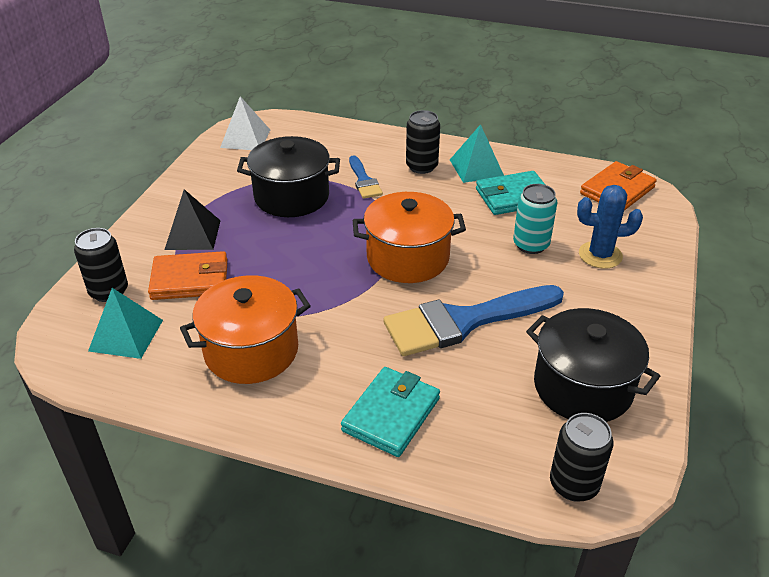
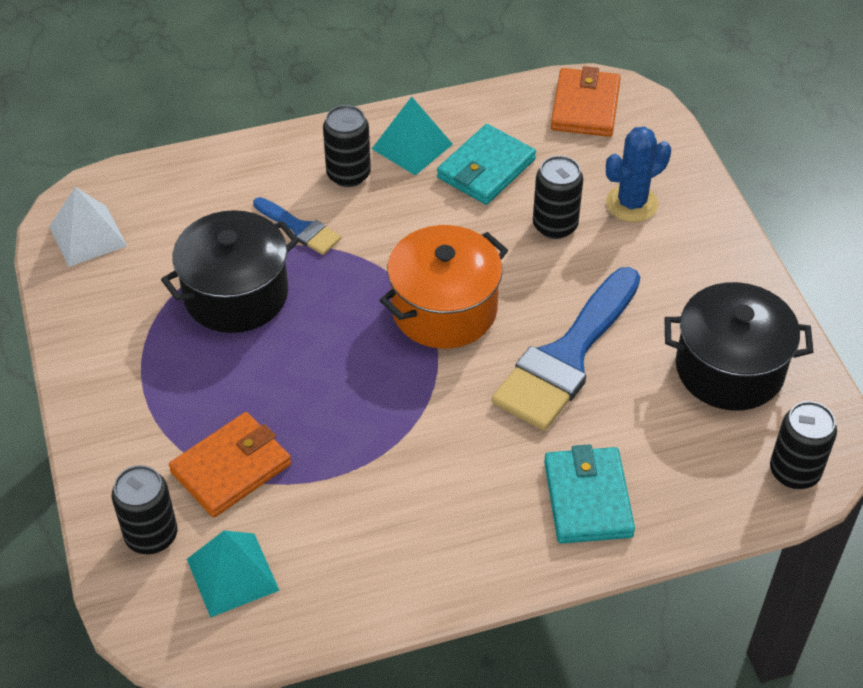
camera: 35 degrees left, 10 degrees up
(193, 234) = (170, 408): black pyramid -> none
(251, 351) = (387, 512): orange pot -> none
(531, 245) = (555, 225): turquoise can -> black can

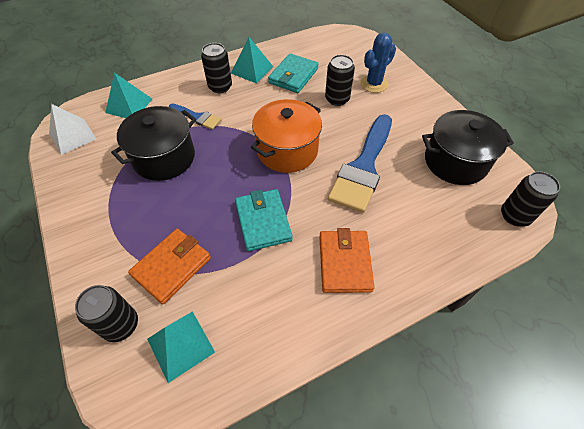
camera: 10 degrees left, 5 degrees up
(184, 191) = (129, 105): none -> turquoise pyramid
(585, 107) = (336, 42): orange wallet -> orange wallet (345, 263)
(588, 499) = (401, 252): turquoise wallet -> turquoise wallet (263, 221)

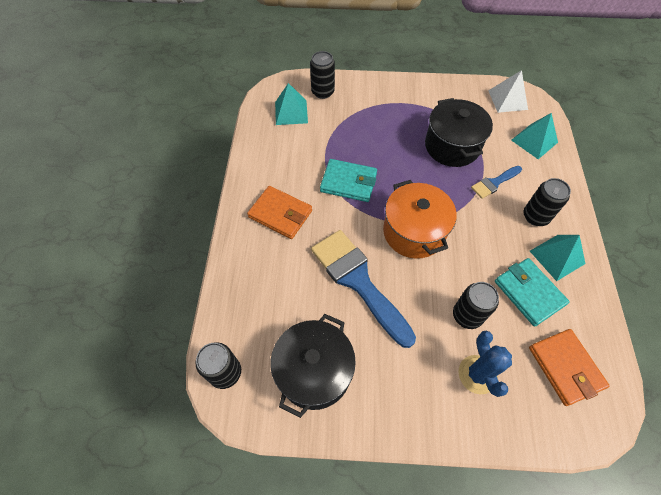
camera: 120 degrees right, 5 degrees up
(172, 267) = (345, 123): orange wallet -> orange wallet (565, 367)

